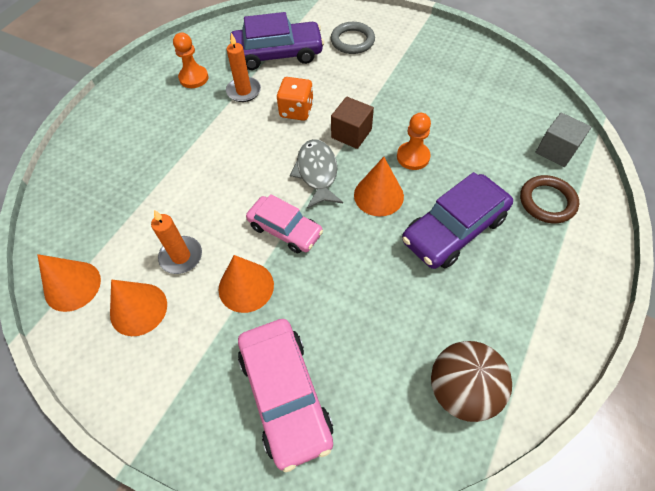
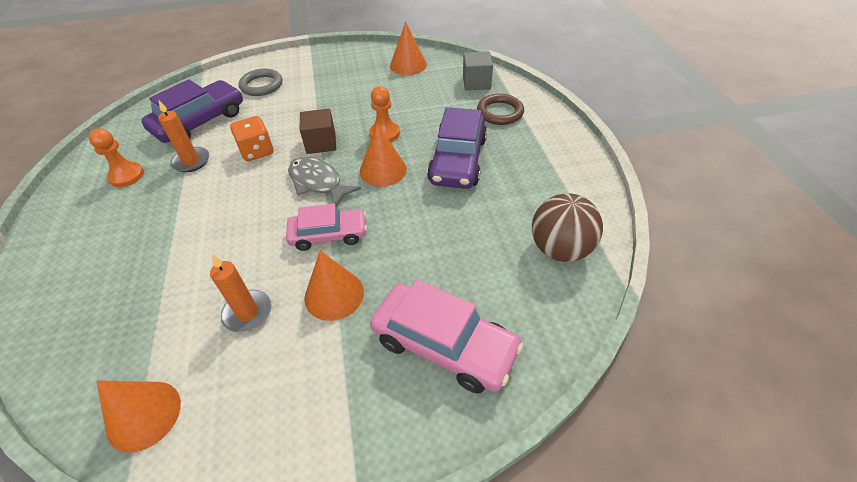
camera: 40 degrees left, 10 degrees down
(138, 309) = (242, 382): orange cone -> orange cone (408, 65)

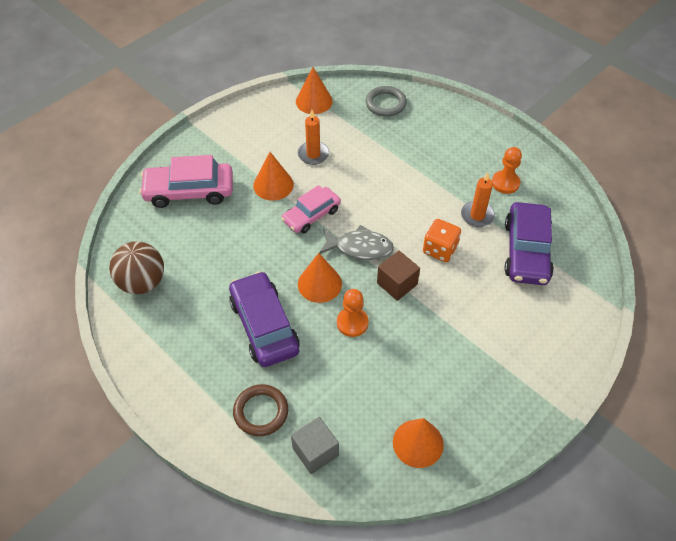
camera: 145 degrees right, 5 degrees up
(261, 85) = (534, 321): grey ring -> grey ring (385, 104)

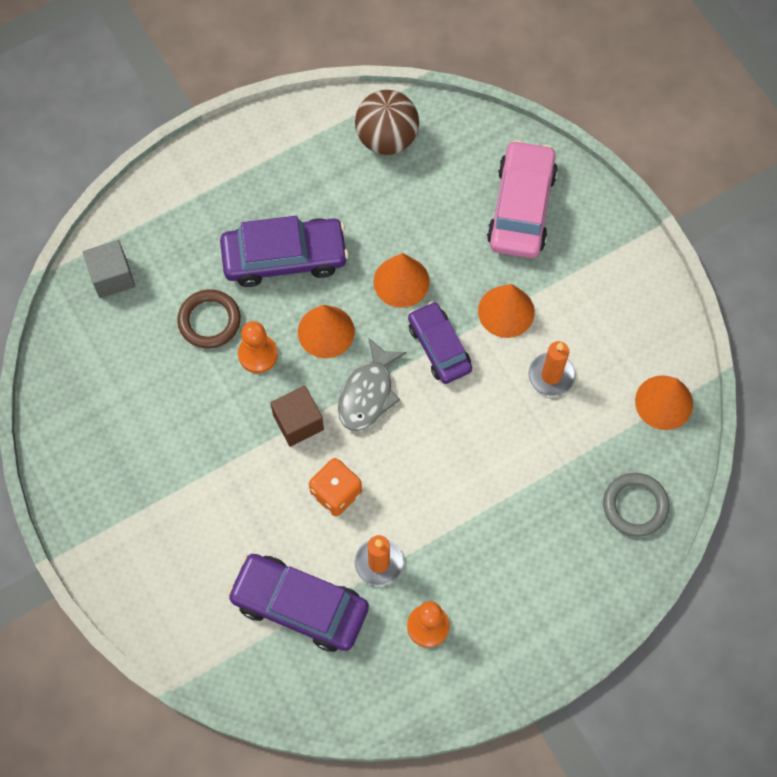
camera: 105 degrees right, 15 degrees up
(261, 412) = (176, 233): brown ring -> brown ring (209, 321)
(311, 215) = (439, 347): pink car -> purple car
(418, 443) = (85, 381): orange cone -> orange cone (401, 281)

